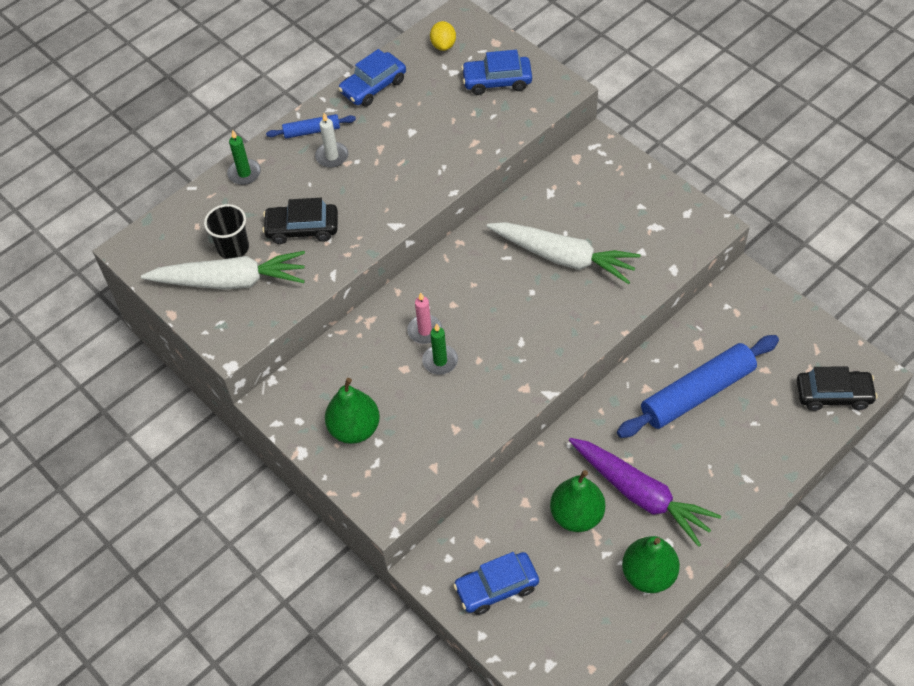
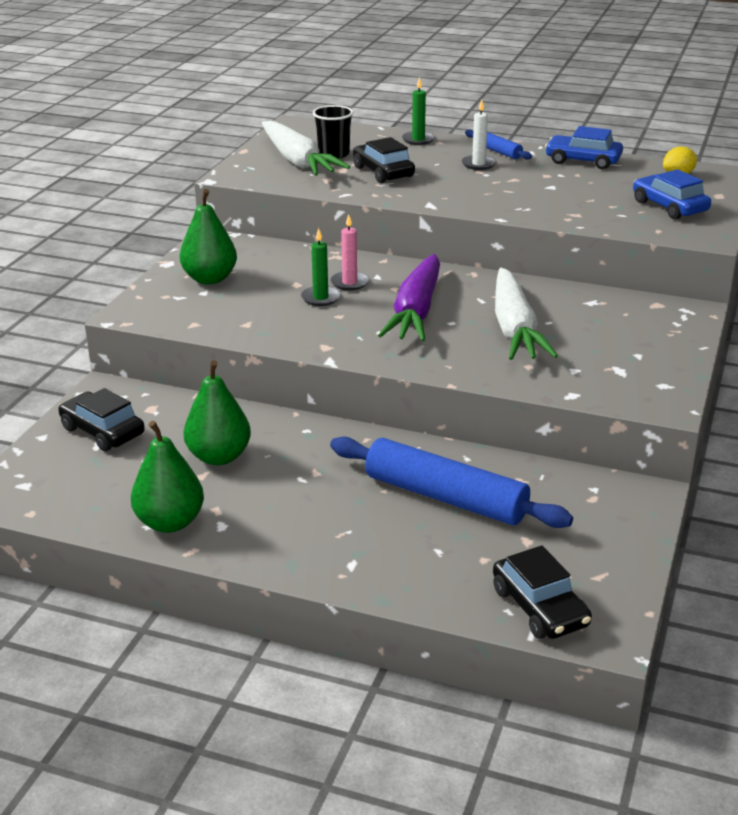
camera: 60 degrees right, 25 degrees down
(496, 587) = (102, 431): blue car -> black car
(640, 494) = (274, 491): purple carrot -> purple carrot (416, 311)

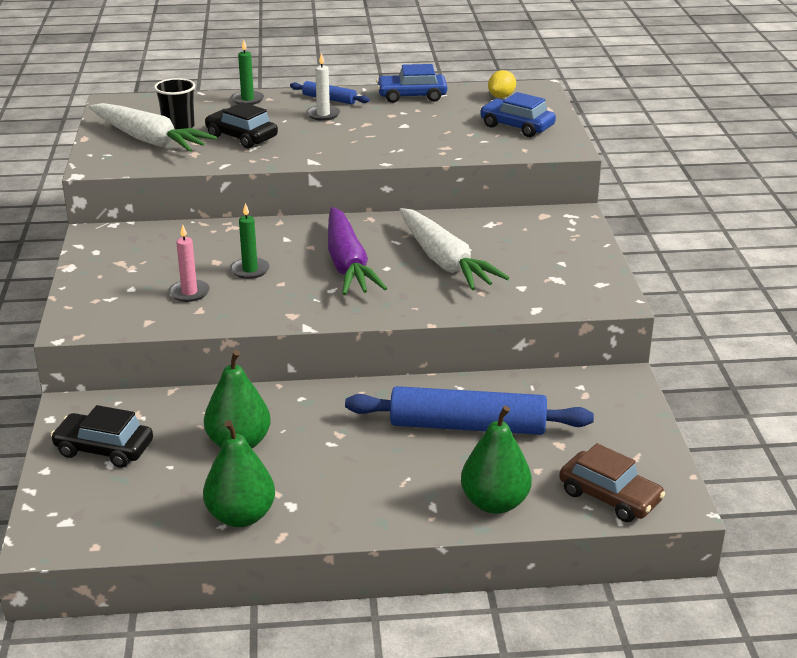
camera: 25 degrees left, 0 degrees up
(210, 279) = (126, 274): green pear -> green pear (494, 503)
(349, 283) = (265, 250): pink candle -> pink candle (189, 293)
(540, 607) = (610, 497): black car -> brown car

